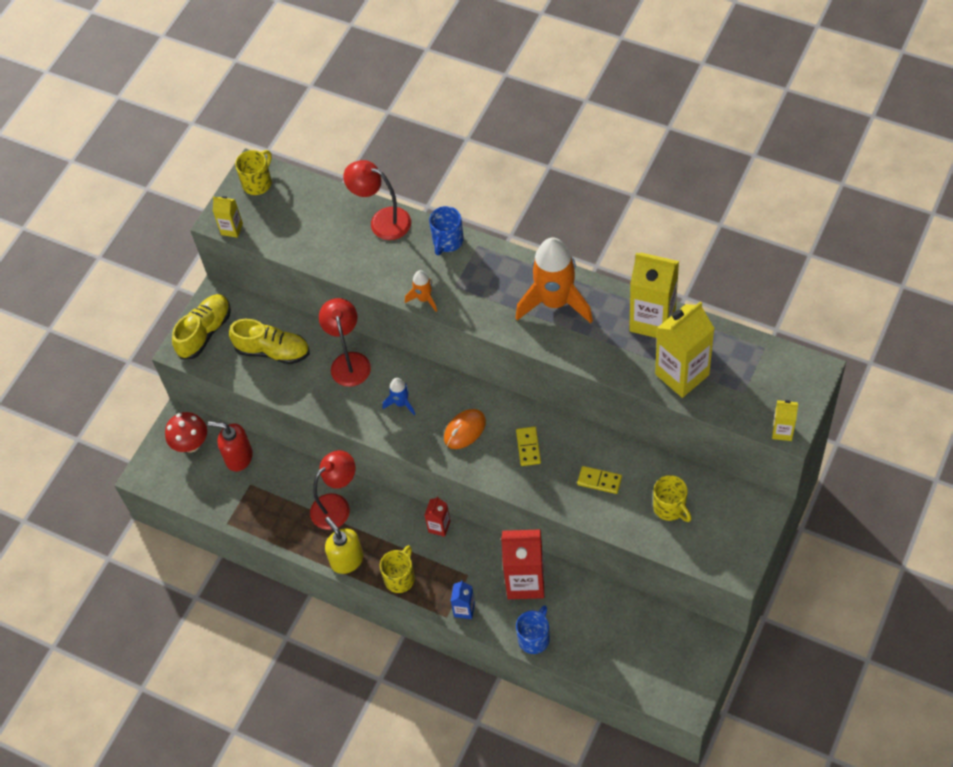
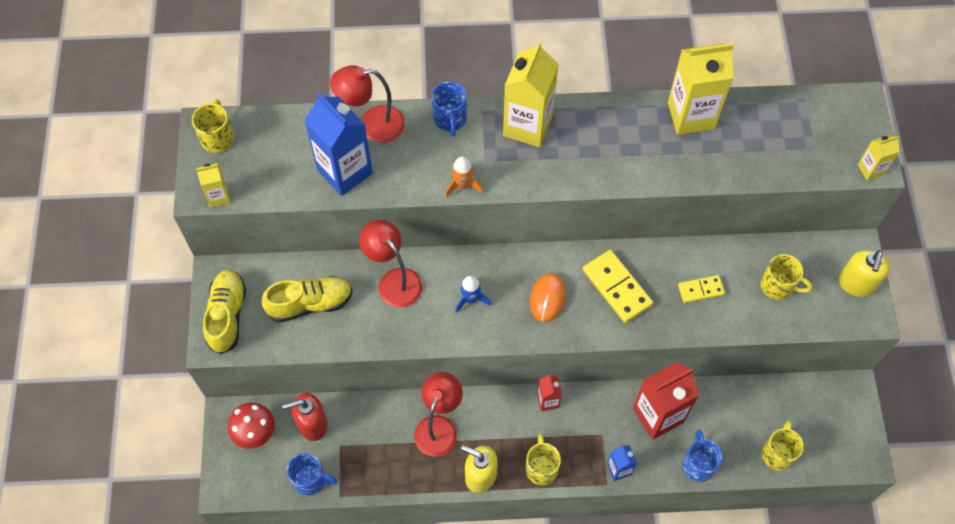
camera: 35 degrees left, 5 degrees up
(212, 500) = (311, 480): none -> blue mug
(338, 249) = (344, 171): none -> blue carton
(528, 447) = (616, 287): yellow domino -> yellow domino, size x1.68
(555, 302) = (590, 135): orange rocket -> none
(610, 662) = (777, 453): none -> yellow mug
(682, 374) = (750, 155): yellow carton -> yellow carton (527, 126)
(742, 537) = (856, 284): none -> yellow soap dispenser

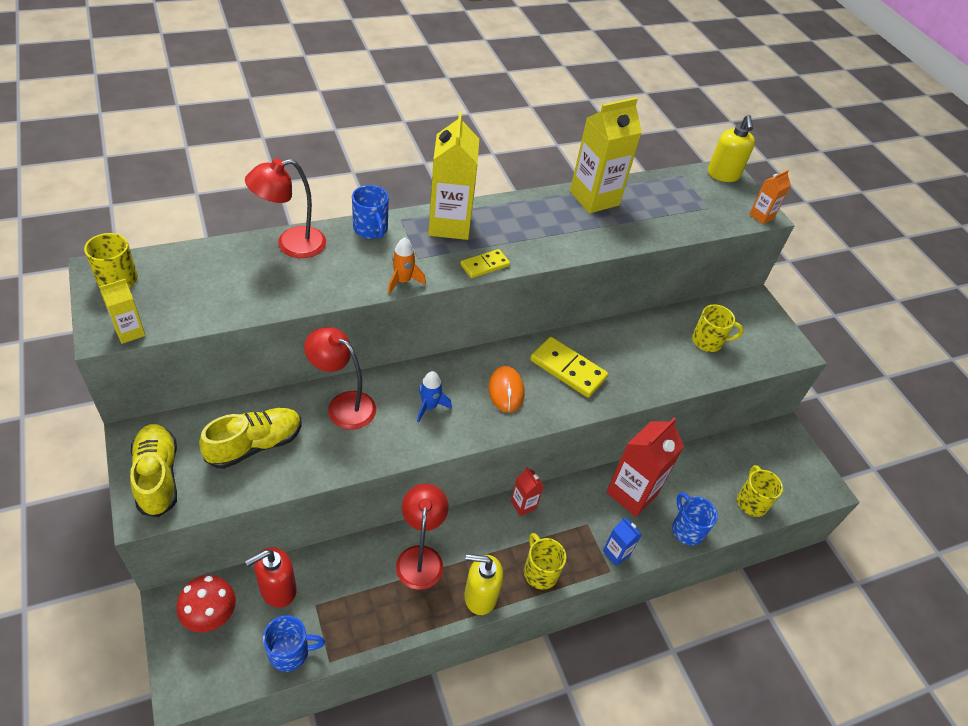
camera: 25 degrees left, 15 degrees down
(344, 171) = (273, 287): blue carton -> none
(700, 290) = (644, 357): yellow domino -> yellow domino (485, 265)
(856, 284) = (770, 328): yellow soap dispenser -> yellow soap dispenser (723, 175)
(870, 169) = (761, 216): yellow carton -> orange carton

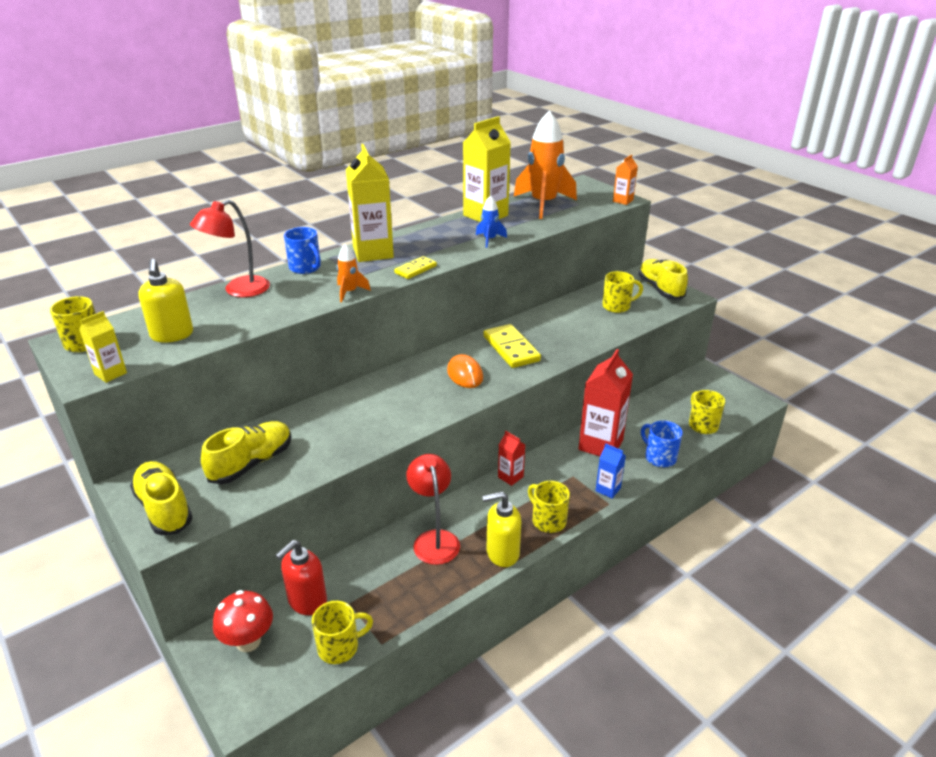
camera: 10 degrees left, 15 degrees down
(290, 652) = (340, 647): blue mug -> yellow mug
(343, 405) = (323, 416): red lamp -> none
(429, 407) = (402, 400): blue rocket -> blue rocket (489, 240)
(568, 369) = (511, 349): yellow domino -> yellow domino turned 45 degrees clockwise
(667, 197) = (543, 204): none -> orange rocket
(723, 175) = (580, 184): yellow soap dispenser -> yellow soap dispenser (172, 335)
(768, 329) = (660, 289): none -> yellow shoe

